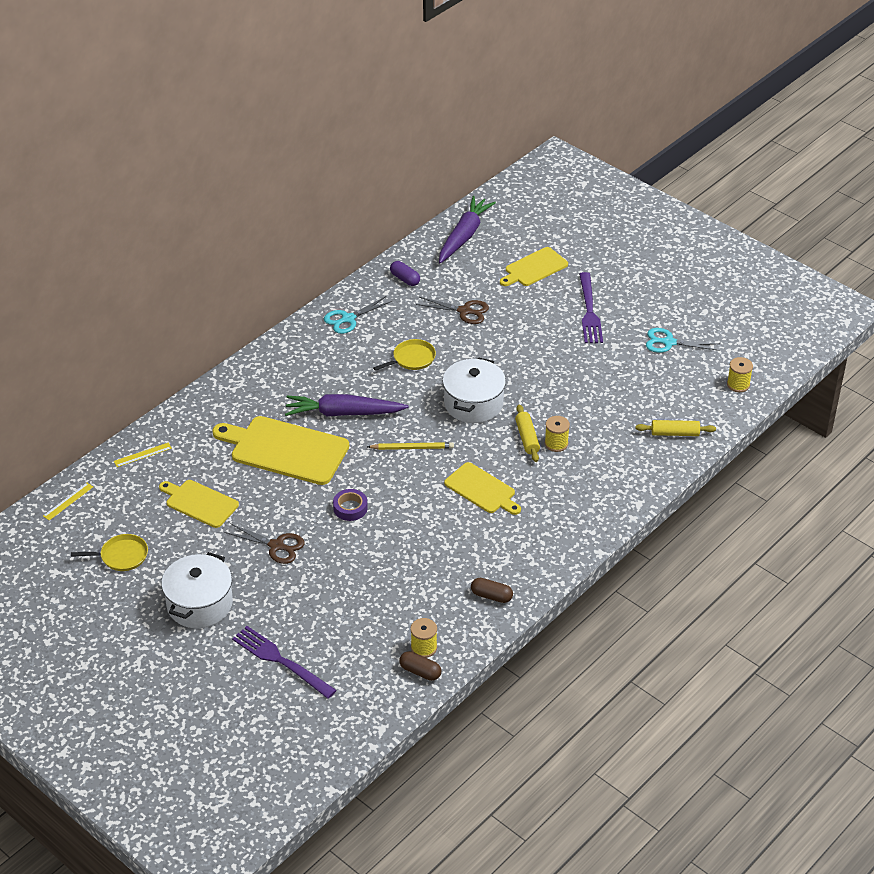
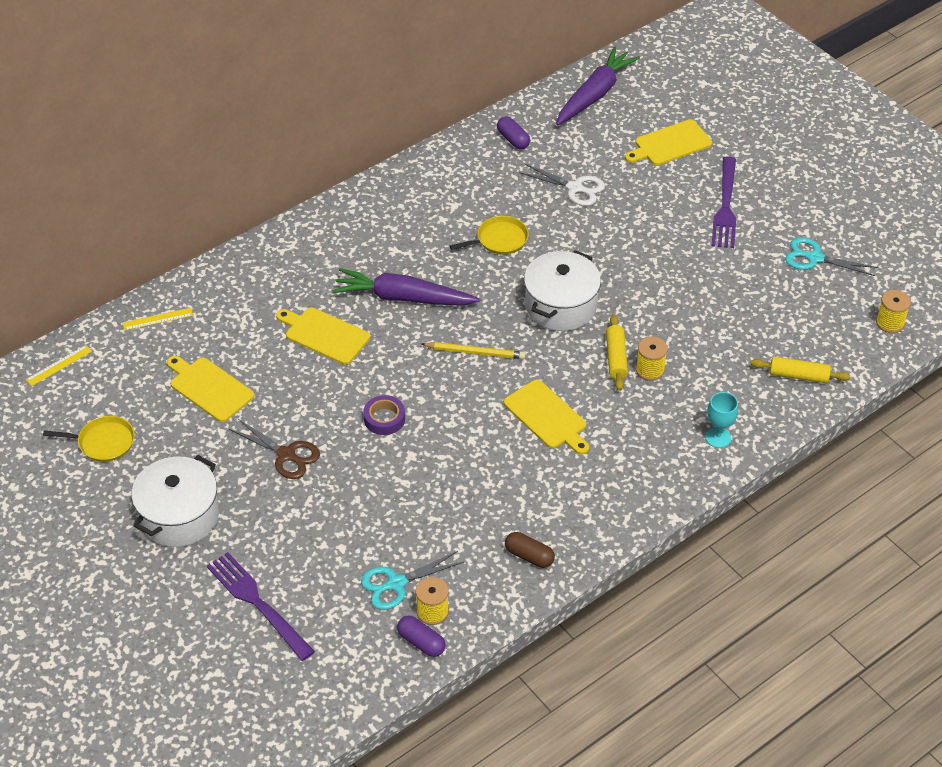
camera: 10 degrees right, 5 degrees up
(285, 450) = (324, 335): yellow cutting board -> yellow cutting board, size x0.60
(348, 319) = (435, 181): turquoise scissors -> turquoise scissors (396, 583)
(420, 671) = (421, 642): brown capsule -> purple capsule
(464, 311) = (575, 188): brown scissors -> white scissors
(621, 488) = (718, 437): none -> turquoise goblet

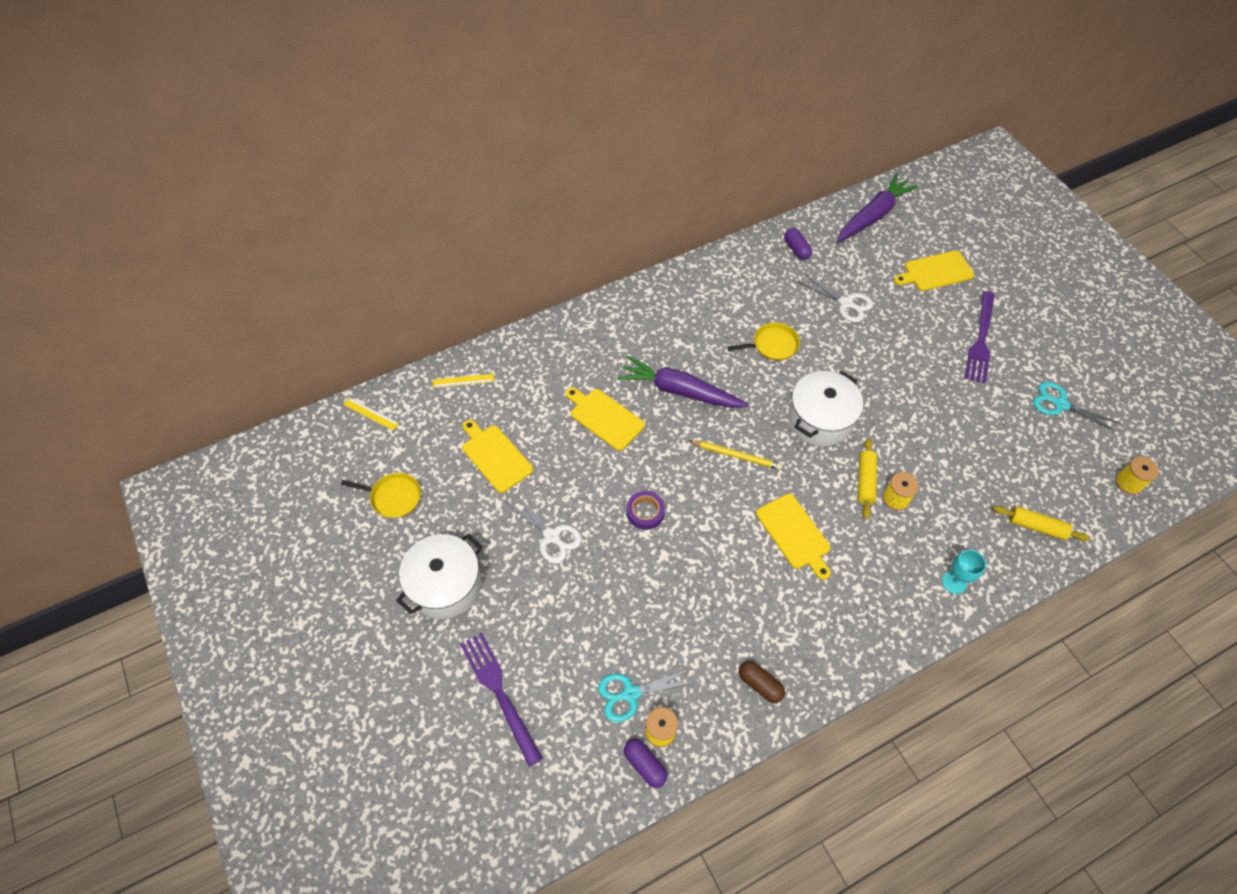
camera: 10 degrees right, 10 degrees up
(59, 365) = (371, 414): yellow ruler -> yellow ruler turned 60 degrees clockwise
(286, 455) = (551, 536): brown scissors -> white scissors

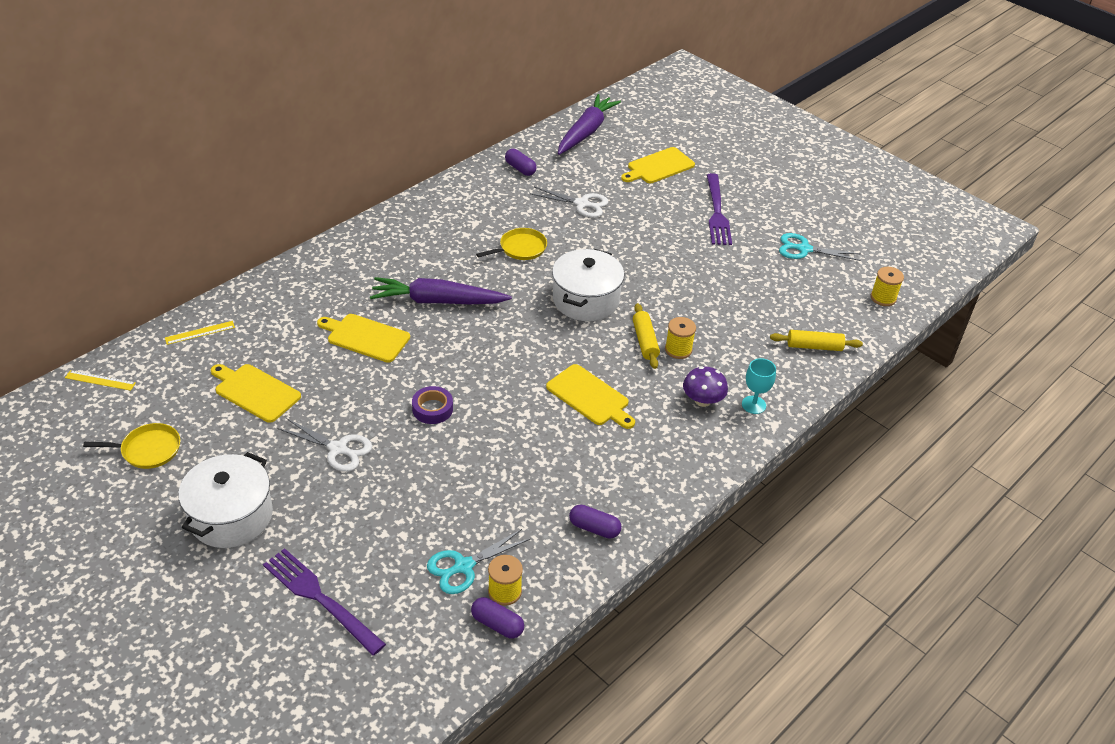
camera: 20 degrees left, 15 degrees down
(736, 455) = (512, 344): yellow pencil -> none
(760, 684) = (594, 528): brown capsule -> purple capsule
(904, 564) = (702, 400): none -> purple mushroom

